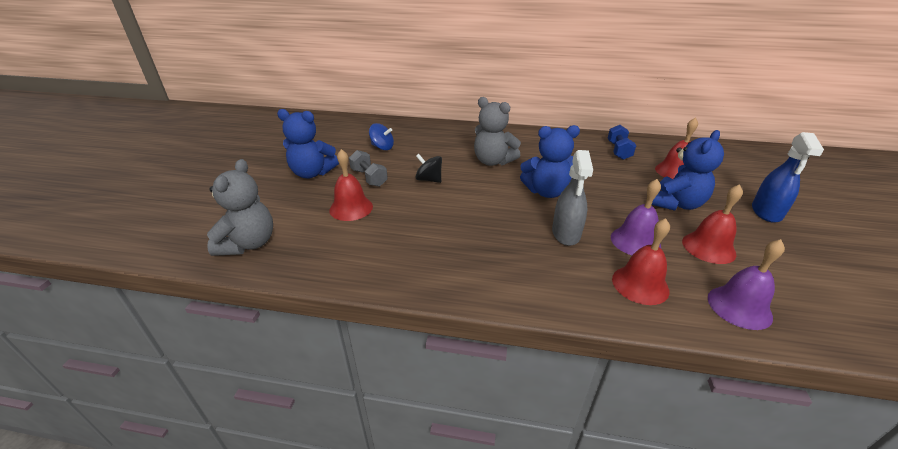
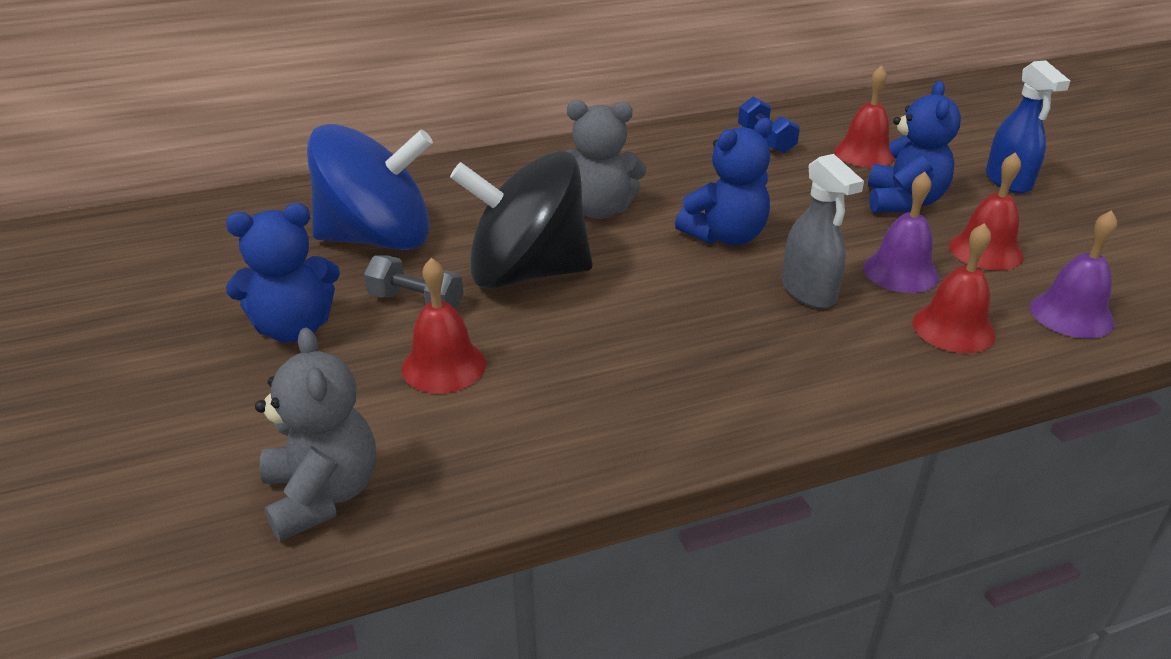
camera: 30 degrees left, 0 degrees up
(382, 147) = (378, 239): blue spinning top -> blue spinning top, size x2.47
(429, 179) = (526, 273): black spinning top -> black spinning top, size x2.47

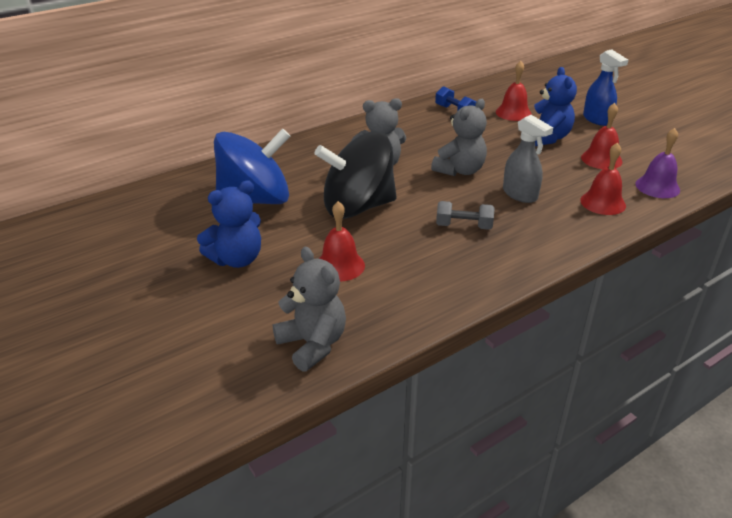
camera: 15 degrees left, 0 degrees up
(416, 302) = (302, 233): grey dumbbell -> grey dumbbell (463, 226)
(725, 236) = (460, 170): blue teddy bear -> grey teddy bear
(900, 272) = (563, 177): purple bell -> none

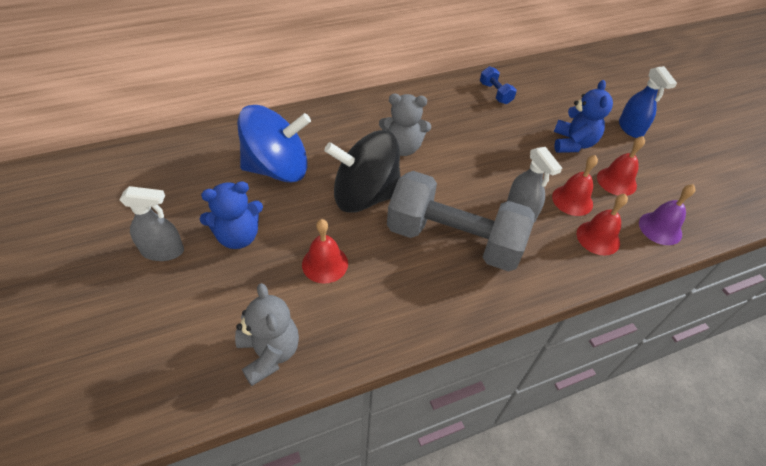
camera: 10 degrees right, 15 degrees up
(158, 284) = (163, 251): none -> grey spray bottle
(460, 170) = (474, 169): grey teddy bear -> none
(463, 226) = (454, 240): grey dumbbell -> grey dumbbell, size x2.47
(513, 113) = (551, 105): red bell -> red bell (572, 200)

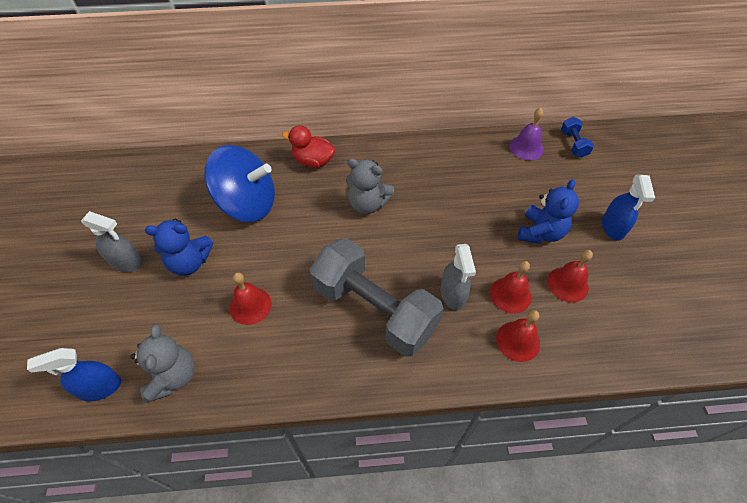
camera: 20 degrees right, 5 degrees up
(186, 386) = (100, 387): none -> blue spray bottle
(330, 119) = (313, 161): none -> red duck
(365, 195) = (312, 246): black spinning top -> none
(495, 93) = (484, 161): blue dumbbell -> blue dumbbell (573, 144)
(660, 228) = (589, 346): purple bell -> purple bell (526, 148)

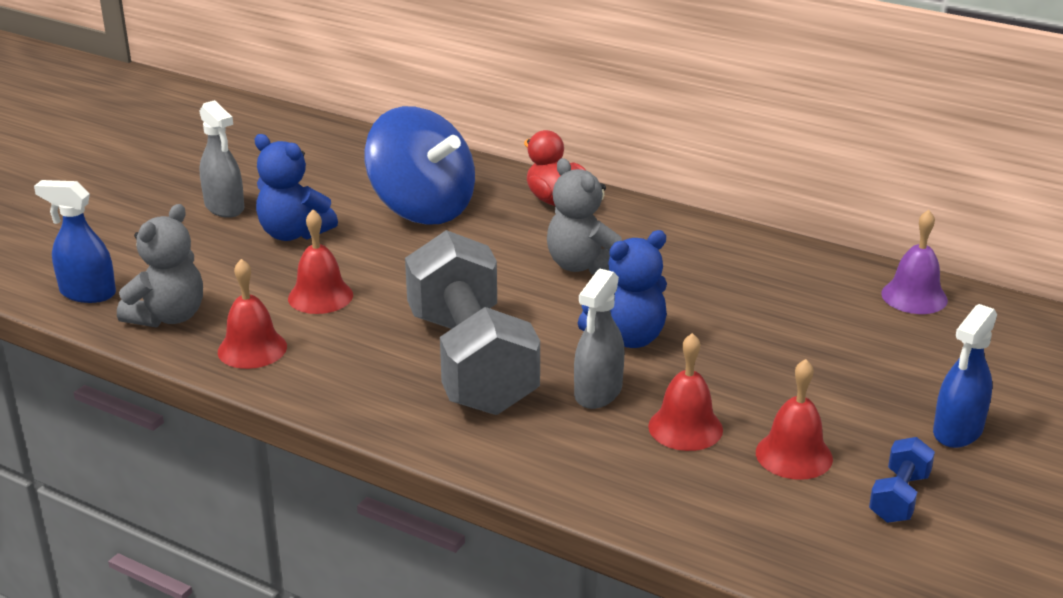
camera: 35 degrees right, 25 degrees down
(518, 341) = (638, 474): red bell -> red bell (252, 349)
(540, 232) = (818, 388): blue teddy bear -> blue teddy bear (627, 338)
(573, 144) = (1008, 321): blue dumbbell -> blue dumbbell (899, 497)

